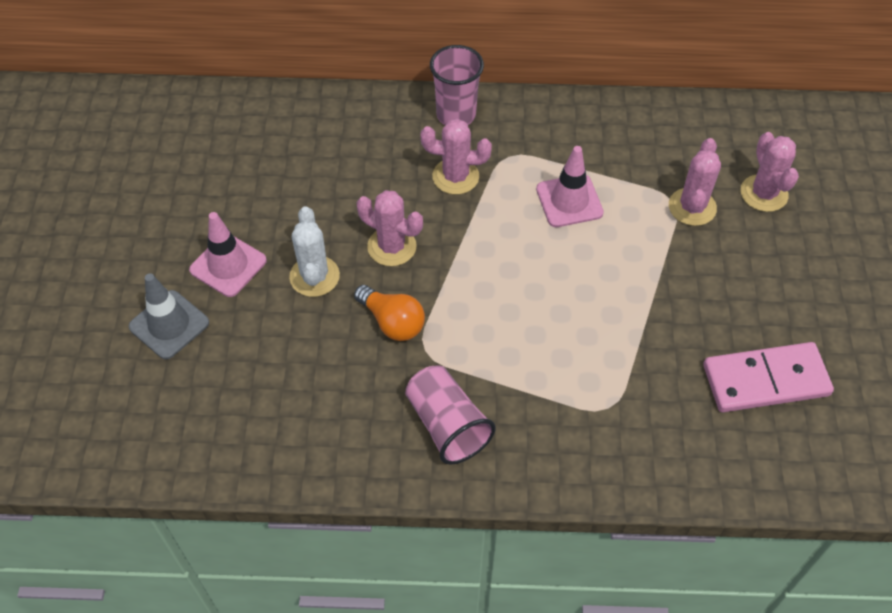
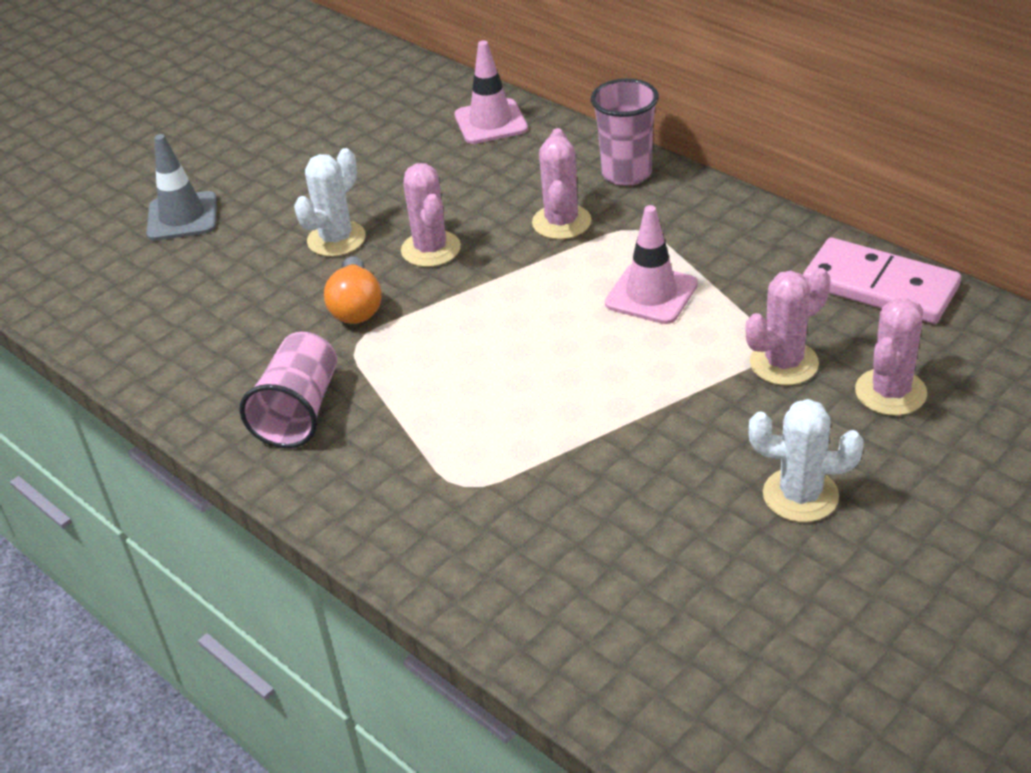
camera: 45 degrees right, 15 degrees down
(228, 265) = (279, 197): pink traffic cone -> pink traffic cone (491, 122)
(455, 176) = (561, 222): pink cactus -> pink cactus turned 45 degrees clockwise
(765, 380) = (664, 561): pink domino -> pink domino (880, 286)
(787, 291) = (800, 495): none -> white cactus

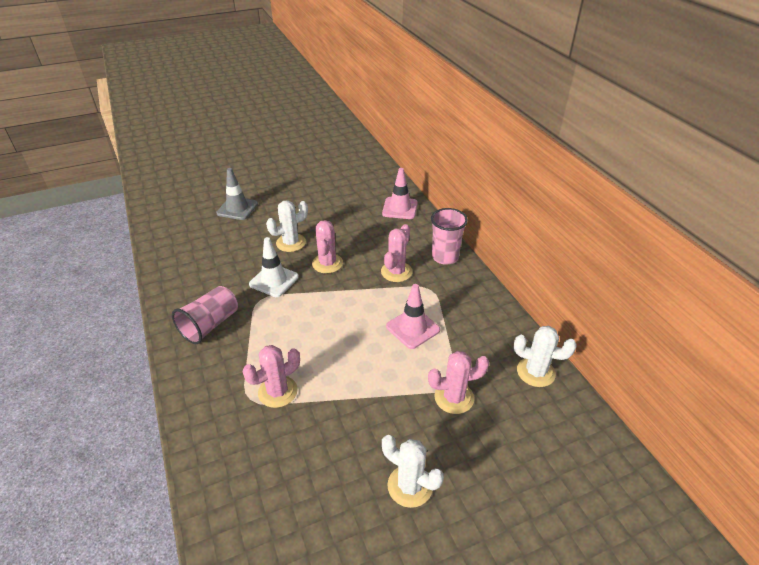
camera: 20 degrees right, 0 degrees up
(356, 307) = (274, 280): orange light bulb -> white traffic cone
(880, 286) = (535, 372): pink domino -> white cactus
(890, 392) = (501, 442): pink cactus -> pink cactus (277, 391)

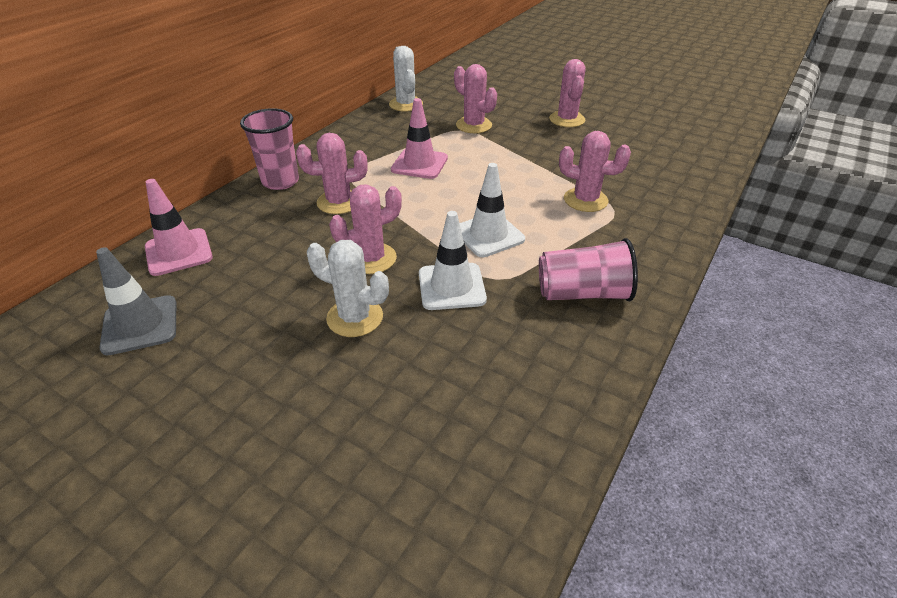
camera: 125 degrees left, 0 degrees up
(237, 208) = (301, 464): grey traffic cone -> grey traffic cone (140, 325)
(297, 317) = (488, 235): none -> white traffic cone
(410, 486) = (567, 119): white cactus -> pink cactus

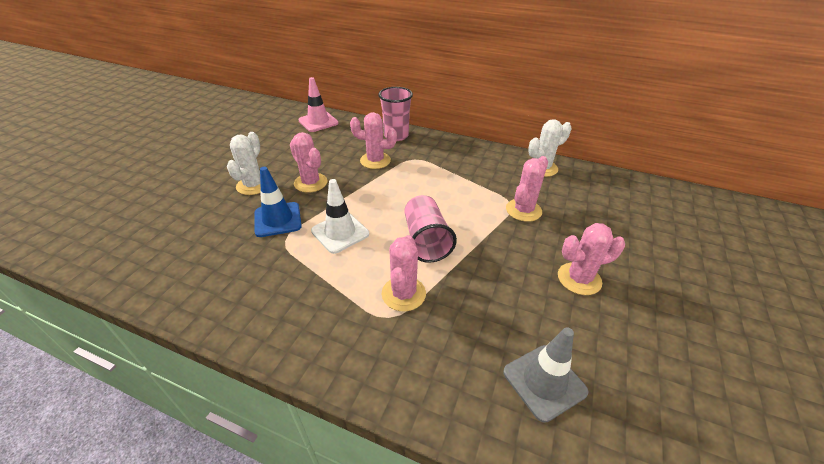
camera: 80 degrees right, 0 degrees up
(140, 325) = (260, 126): grey traffic cone -> grey traffic cone (544, 382)
(339, 202) = (375, 161): pink cactus -> pink cactus turned 60 degrees counterclockwise
(419, 164) = (438, 187): pink traffic cone -> none
(451, 286) = (278, 219): white traffic cone -> blue traffic cone
(583, 293) = (261, 290): pink cup -> pink cup (426, 240)

